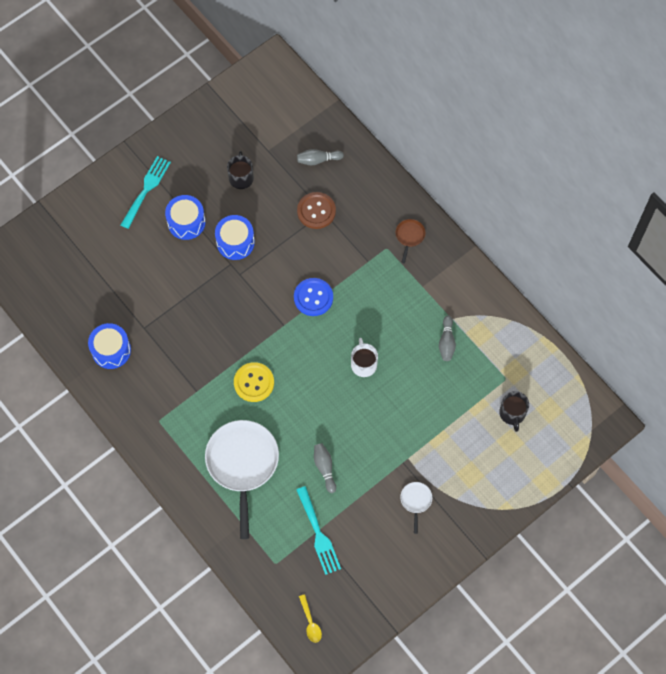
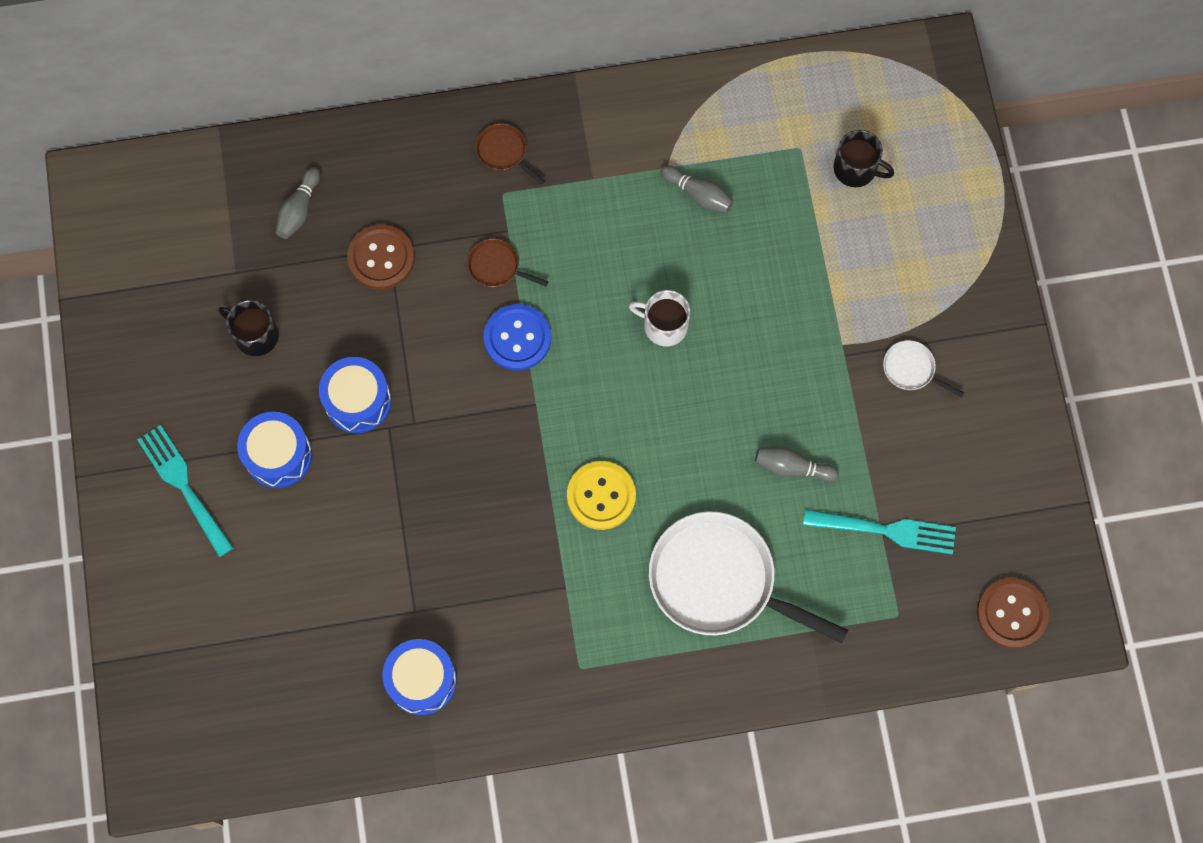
camera: 60 degrees left, 5 degrees up
(310, 622) = (1011, 613): yellow spoon -> brown button
(345, 267) = (497, 266): none -> brown pan

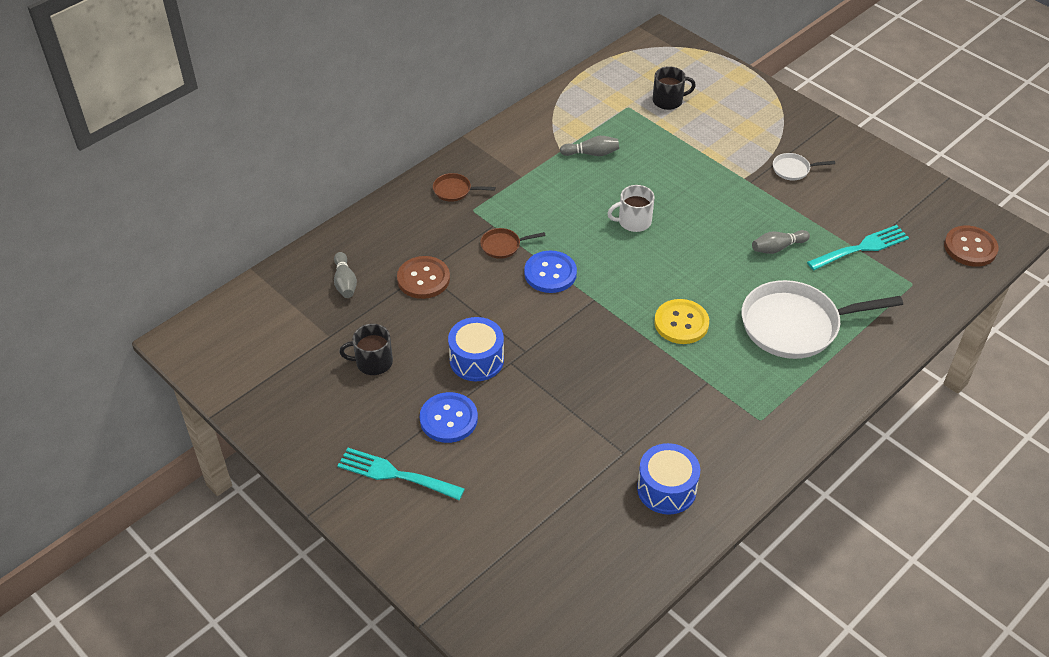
camera: 35 degrees left, 25 degrees down
(278, 455) = (448, 419): blue drum -> blue button

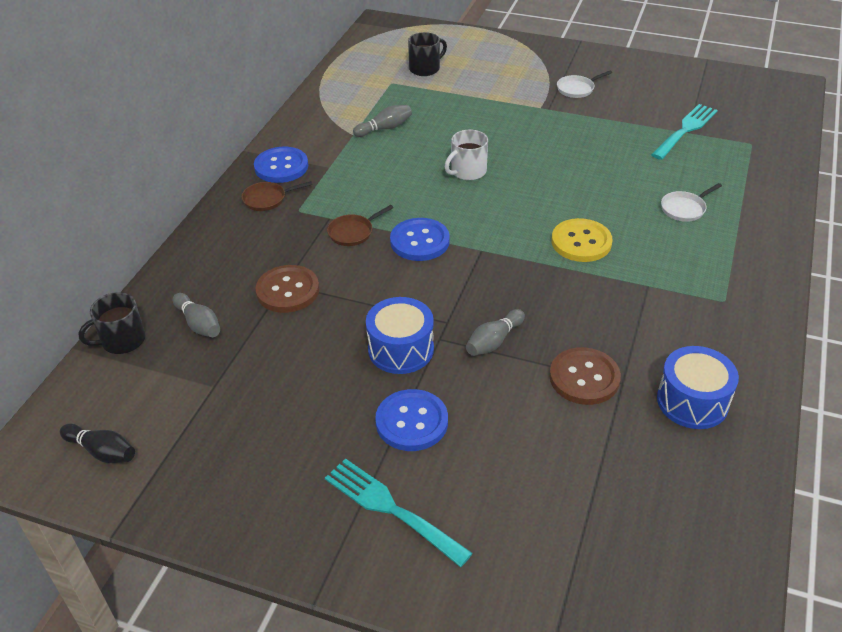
camera: 25 degrees left, 5 degrees down
(232, 355) = (102, 451): none -> black bowling pin
(373, 362) = (284, 394): black mug -> black mug (122, 340)
(395, 474) = (390, 509): turquoise fork -> turquoise fork turned 45 degrees clockwise
(483, 163) = (281, 167): none -> blue button
(777, 248) = (615, 152): grey bowling pin -> grey bowling pin (494, 341)
(795, 325) = (684, 208): white pan -> white pan, size x0.43
(970, 248) = (771, 103): brown button -> brown button (584, 378)

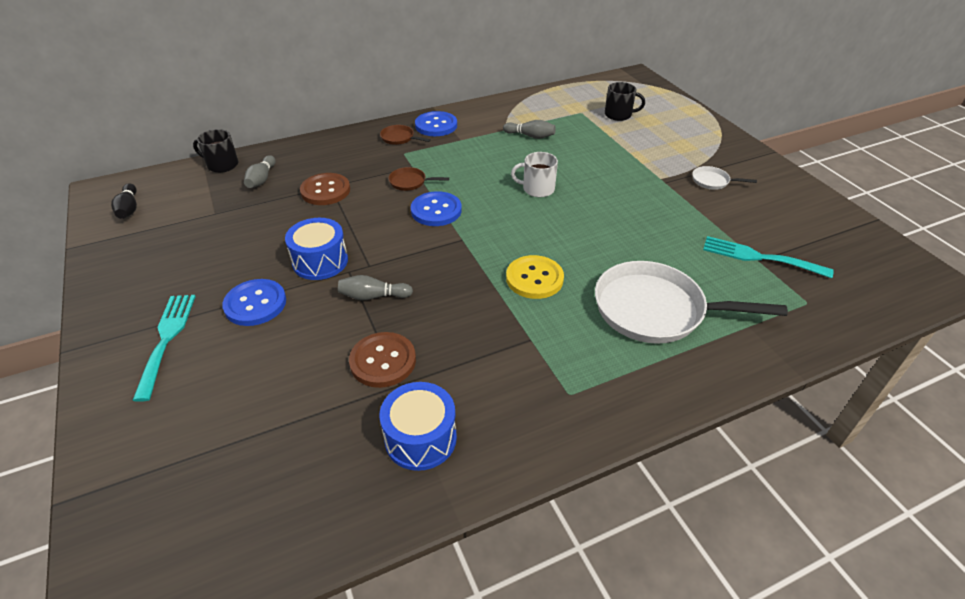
camera: 45 degrees right, 0 degrees up
(684, 208) = (655, 310): white pan -> white pan, size x2.33
(685, 130) = (759, 257): turquoise fork -> turquoise fork turned 150 degrees counterclockwise

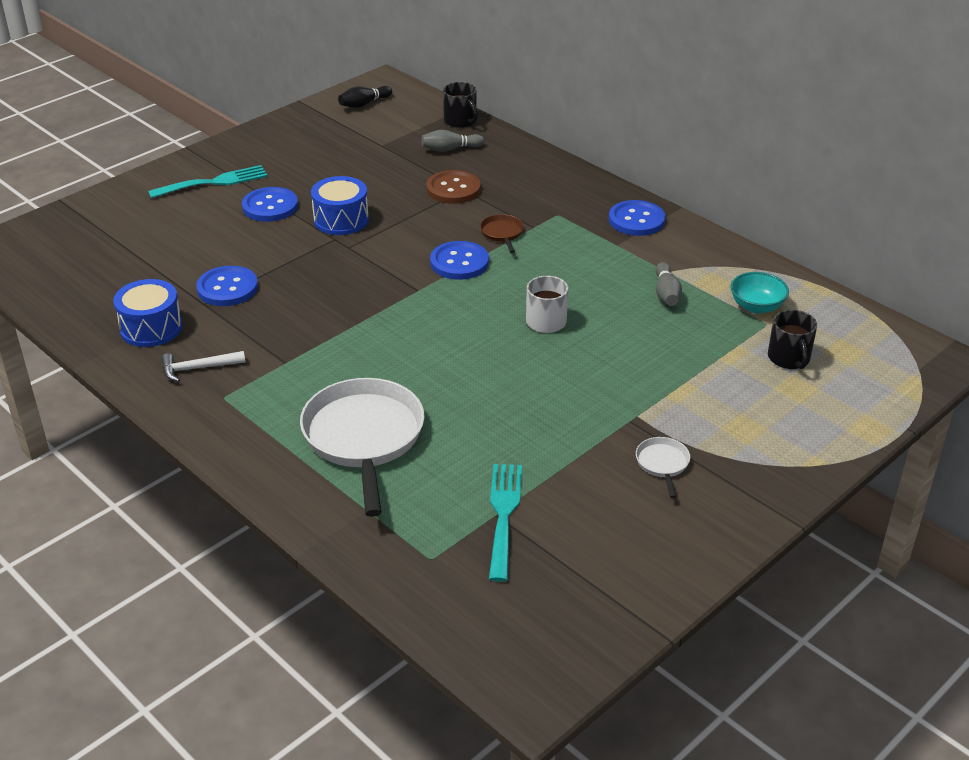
camera: 70 degrees right, 5 degrees down
(222, 165) = (460, 121): black mug -> black mug turned 150 degrees clockwise
(373, 296) = (306, 261): grey bowling pin -> none
(383, 361) = (227, 288): brown button -> blue button
(399, 138) = (588, 203): brown pan -> none
(513, 407) = (198, 368): none -> white hammer
(534, 278) = (377, 349): yellow button -> none
(561, 111) = (756, 306): none -> turquoise bowl

